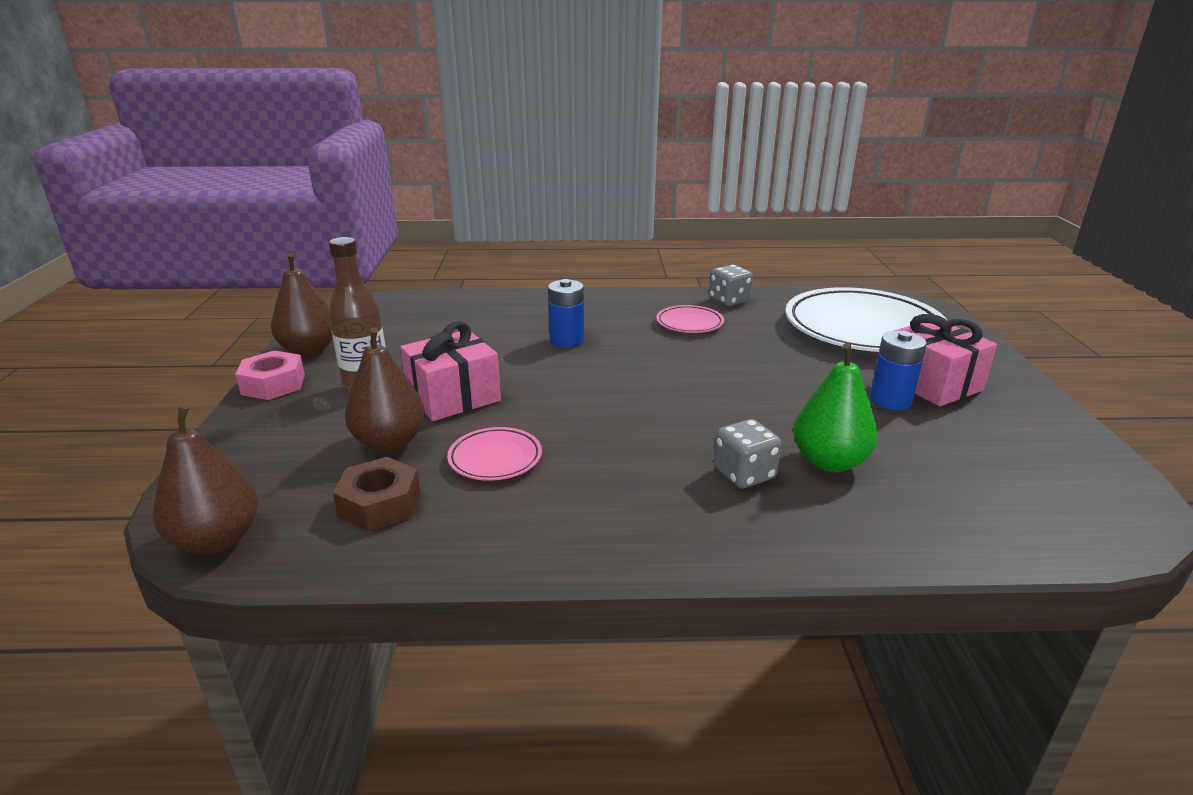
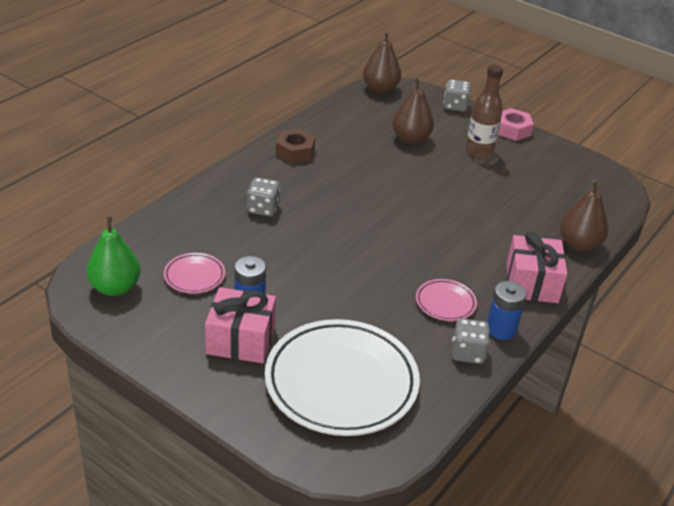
camera: 125 degrees right, 10 degrees up
(229, 445) = (455, 106): none -> grey dice
(309, 350) = (551, 150): brown pear -> brown pear (579, 244)
(380, 504) = (362, 121): brown nut -> brown nut (295, 152)
(453, 397) = (438, 169): pink gift -> pink gift (531, 283)
(495, 458) = (362, 156): pink plate -> pink plate (194, 276)
(567, 340) = (472, 237): blue battery -> blue battery (501, 329)
(829, 462) = (236, 238): green pear -> green pear (115, 288)

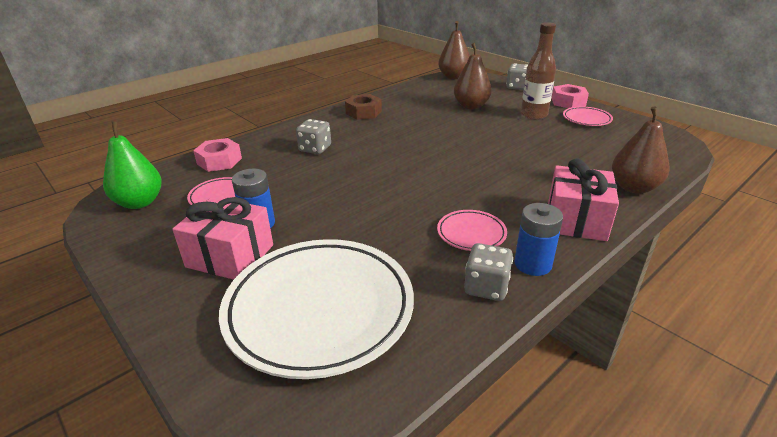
camera: 15 degrees right, 5 degrees down
(167, 230) = (219, 161): none -> pink nut
(532, 156) = (586, 119): none -> pink plate

